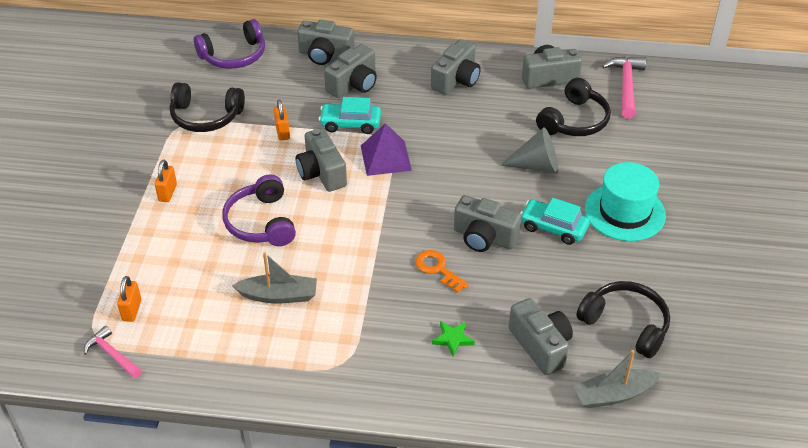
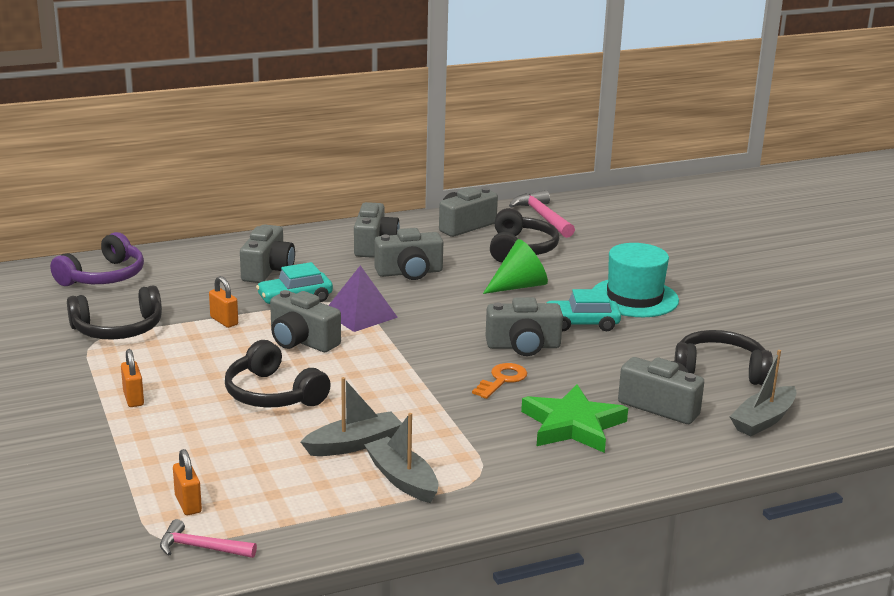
camera: 30 degrees left, 20 degrees down
(261, 222) = (272, 394): purple headphones -> black headphones
(285, 344) = (402, 479): none -> grey boat
(325, 55) = (212, 255): grey camera -> grey camera (409, 272)
(438, 269) = (502, 380): orange key -> orange key turned 105 degrees clockwise
(452, 339) = (572, 425): green star -> green star, size x2.14
(537, 166) = (519, 286): grey cone -> green cone

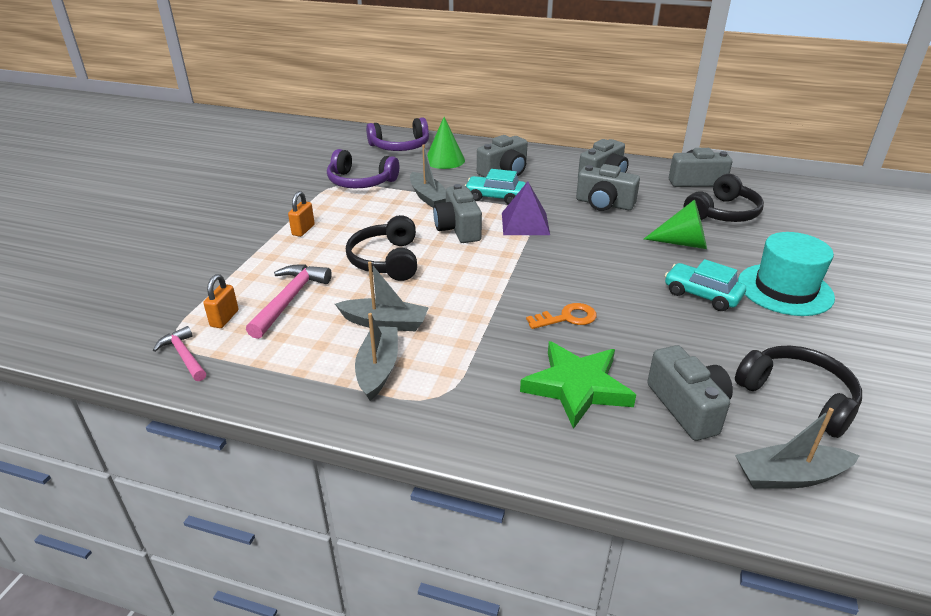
camera: 40 degrees right, 10 degrees up
(118, 329) = (360, 182): black headphones -> purple headphones
(182, 277) = (444, 160): none -> green cone
(224, 321) = (428, 197): orange padlock -> grey boat
(523, 346) = (622, 295): grey camera -> none
(542, 217) = (775, 193): pink hammer -> pink hammer (290, 299)

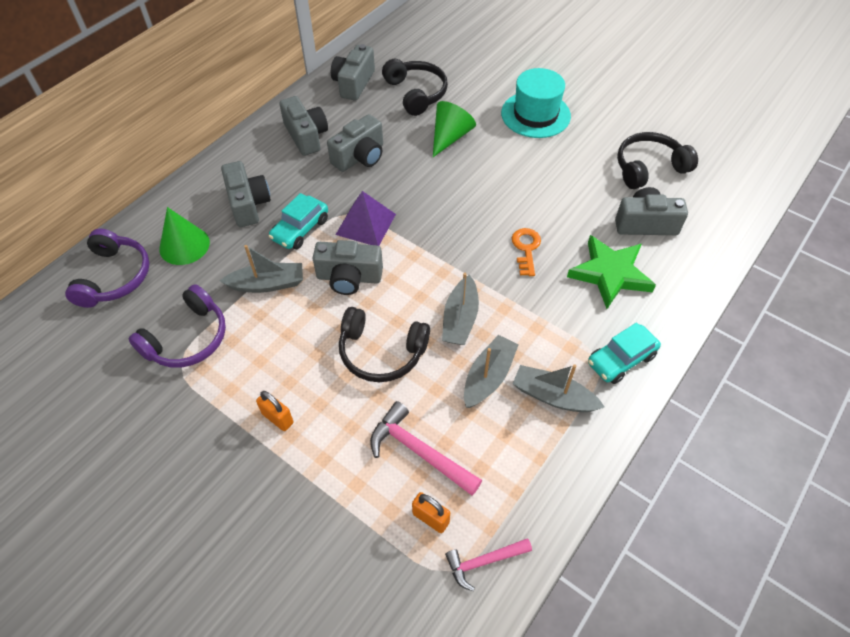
camera: 70 degrees left, 20 degrees up
(702, 295) = (525, 159): turquoise car -> turquoise car (621, 359)
(789, 476) = (713, 206): grey boat -> grey boat (460, 319)

